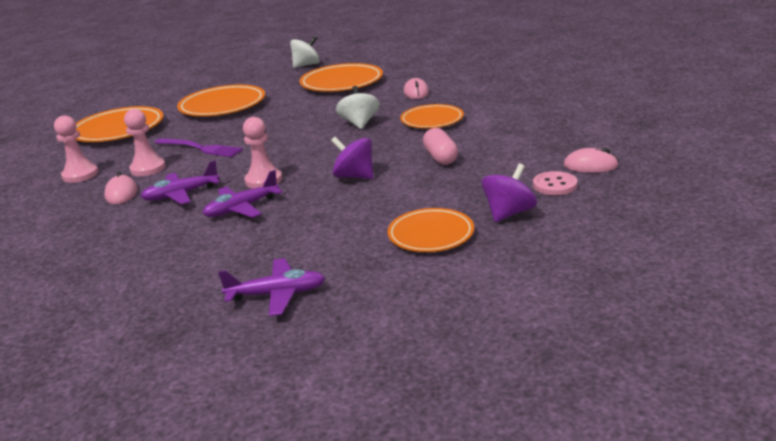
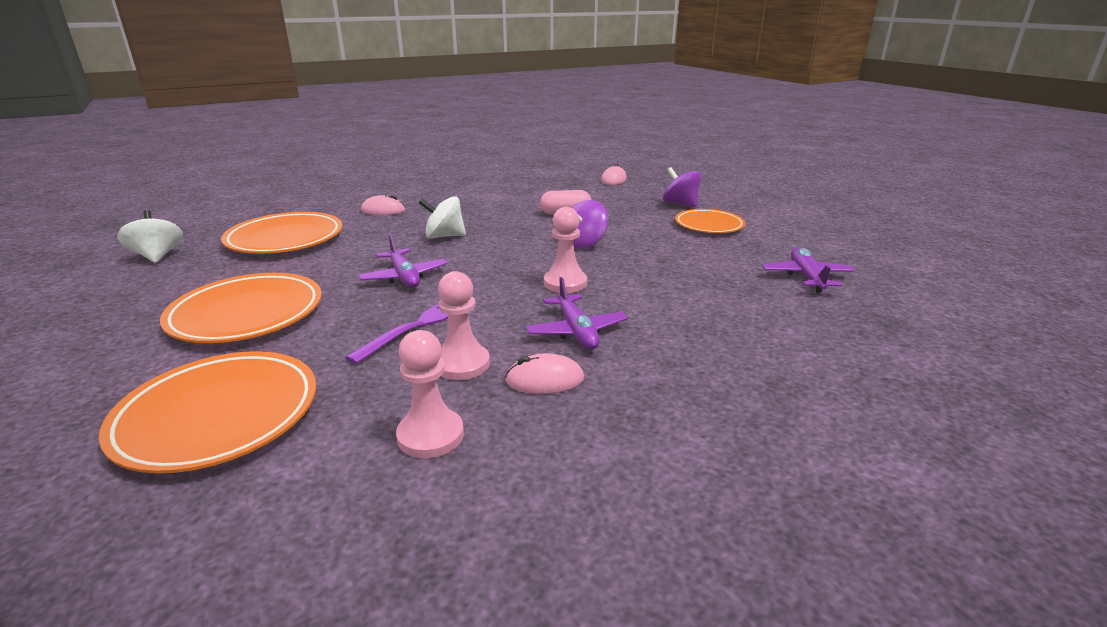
camera: 85 degrees left, 0 degrees up
(242, 208) = (633, 293): purple plane -> purple plane (404, 277)
(432, 120) = (473, 210): orange plate -> none
(555, 185) = (640, 190): pink button -> none

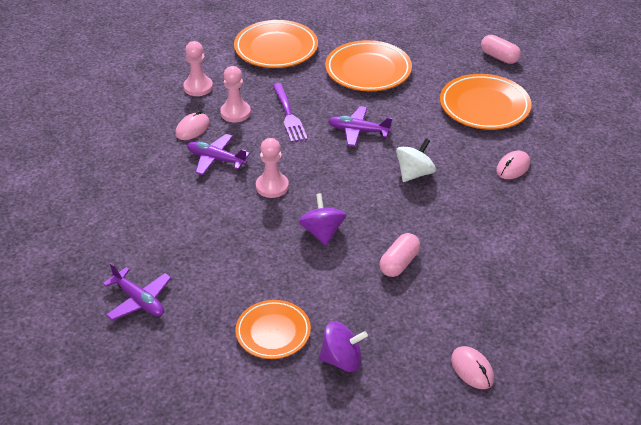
camera: 130 degrees right, 15 degrees up
(157, 256) = (499, 57): white spinning top -> pink capsule

